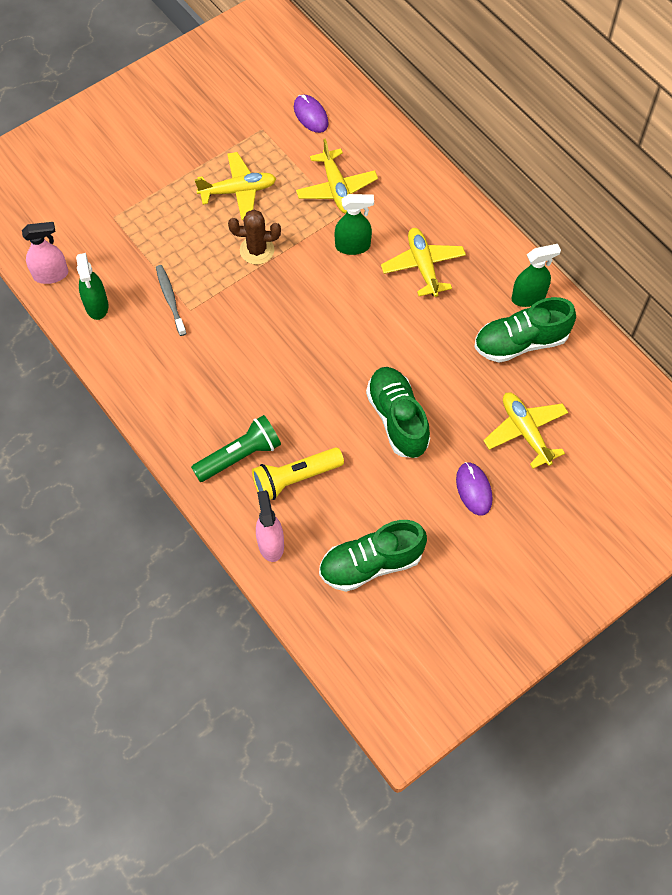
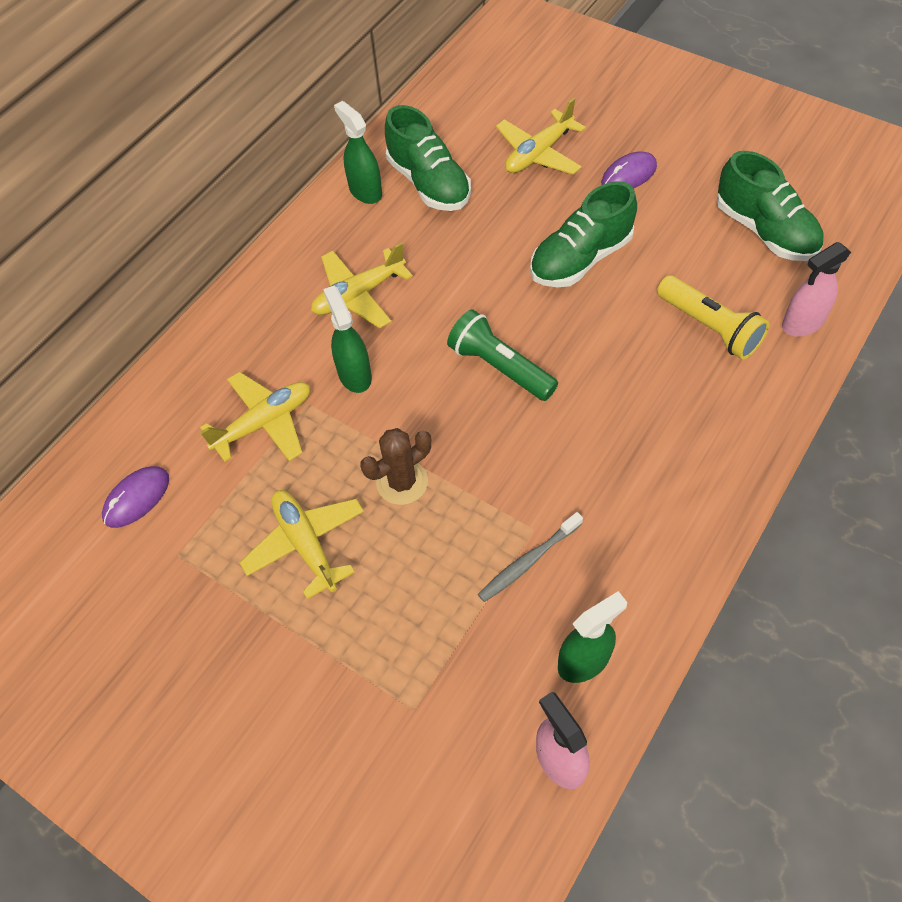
camera: 105 degrees left, 5 degrees down
(239, 456) = (715, 391): green flashlight -> green flashlight (500, 367)
(257, 250) = (402, 482): brown cactus -> brown cactus turned 75 degrees clockwise

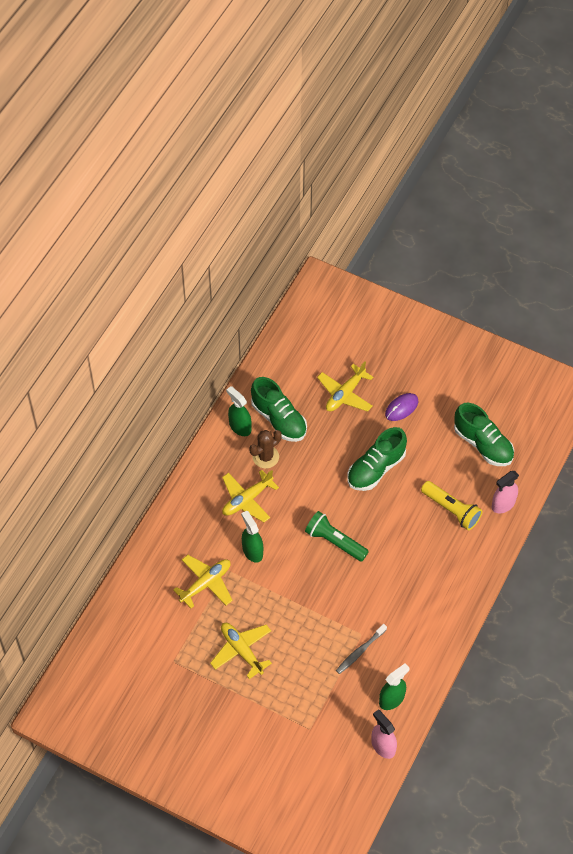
camera: 10 degrees left, 0 degrees up
(137, 498) = (143, 632): purple mouse -> none
(402, 482) = (288, 613): brown cactus -> brown cactus (265, 457)

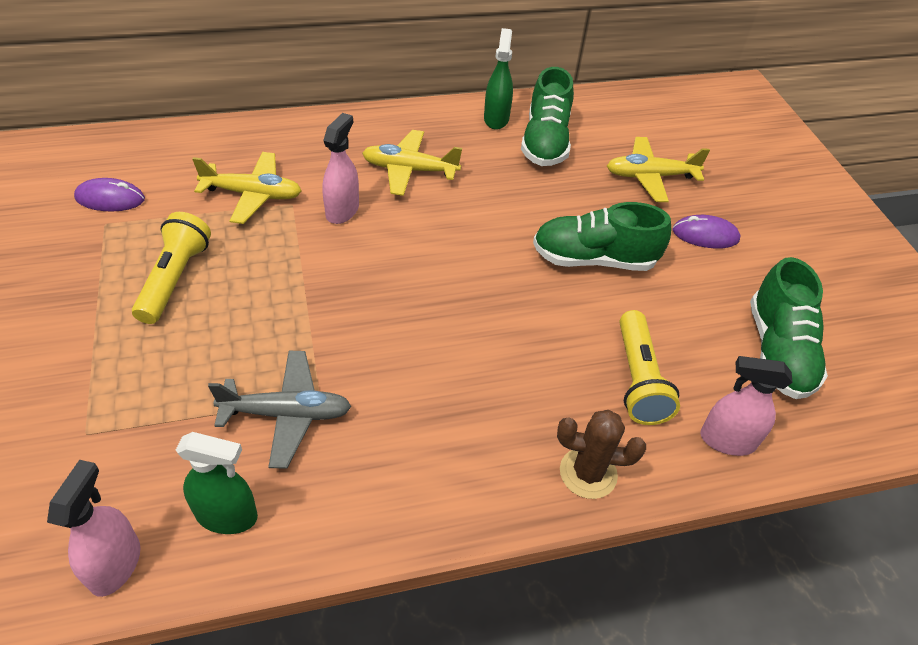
camera: 45 degrees right, 10 degrees down
(154, 649) = (110, 198): none -> purple mouse
(241, 650) = (175, 279): yellow plane -> yellow flashlight
(252, 551) = (342, 210): green spray bottle -> pink spray bottle
(265, 457) = (484, 156): brown cactus -> brown cactus (588, 473)
(335, 541) = (441, 280): green flashlight -> none
(360, 651) = (286, 414): grey toothbrush -> grey plane

